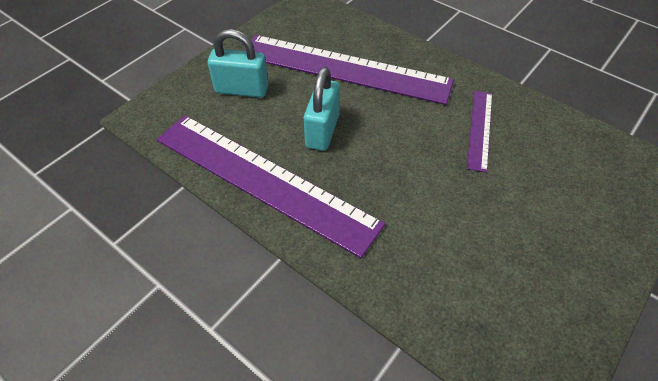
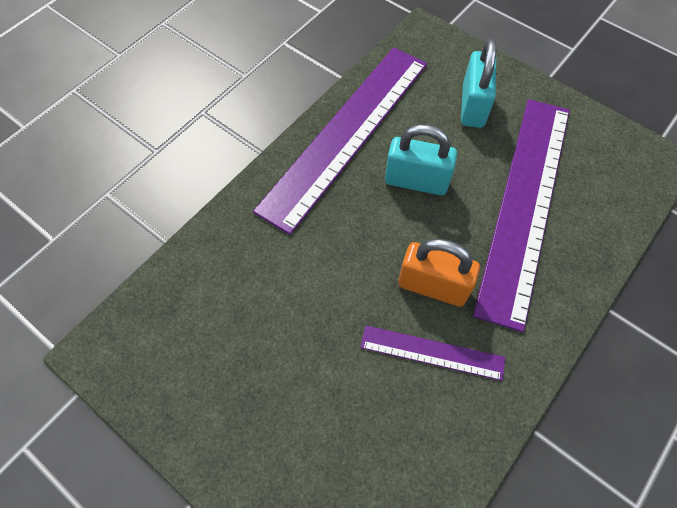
camera: 90 degrees right, 10 degrees up
(424, 126) = (433, 286): none -> orange padlock

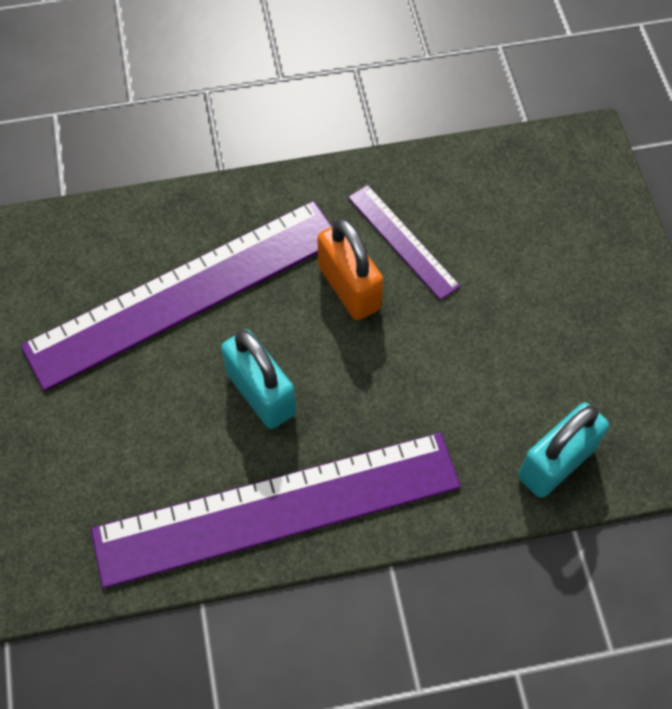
camera: 140 degrees left, 0 degrees up
(473, 106) = (107, 431): turquoise padlock -> turquoise padlock (556, 463)

